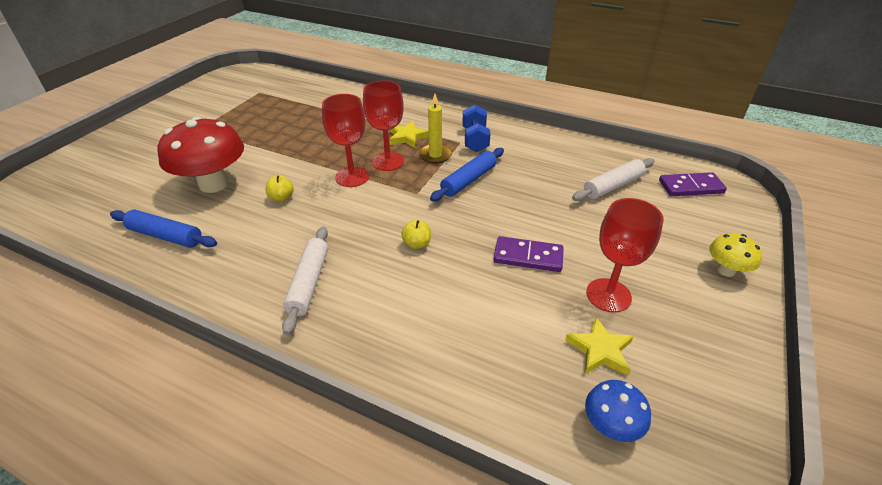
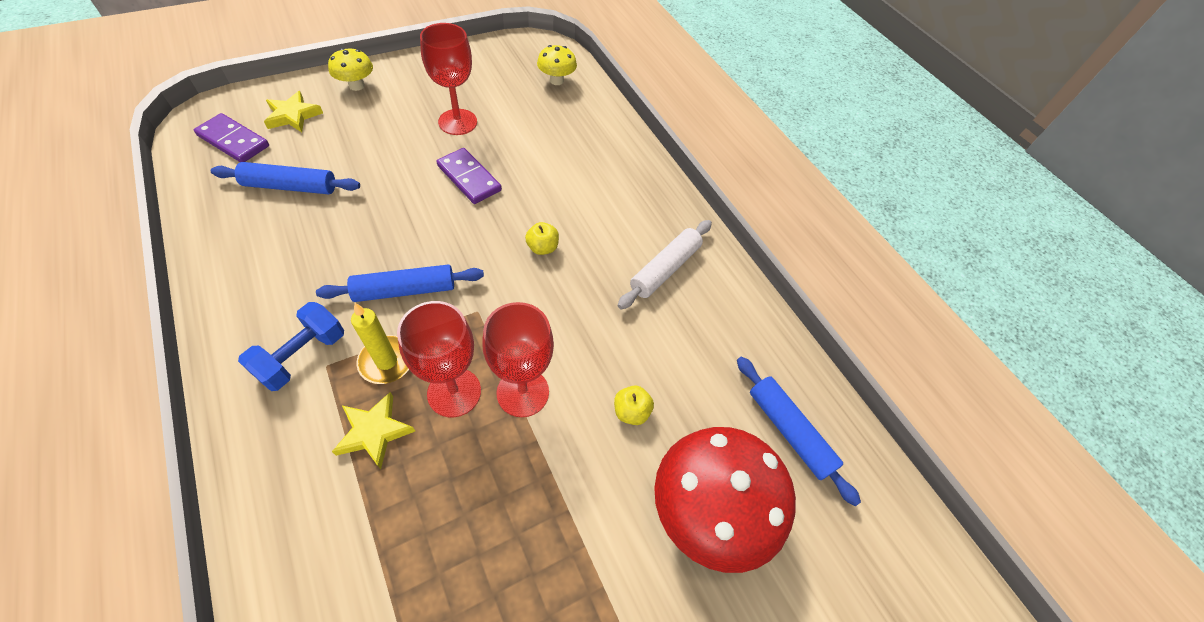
camera: 150 degrees left, 15 degrees up
(600, 350) = (512, 104): yellow star -> yellow star (293, 116)
(610, 426) = (556, 80): blue mushroom -> yellow mushroom
(612, 186) = (290, 186): white rolling pin -> blue rolling pin

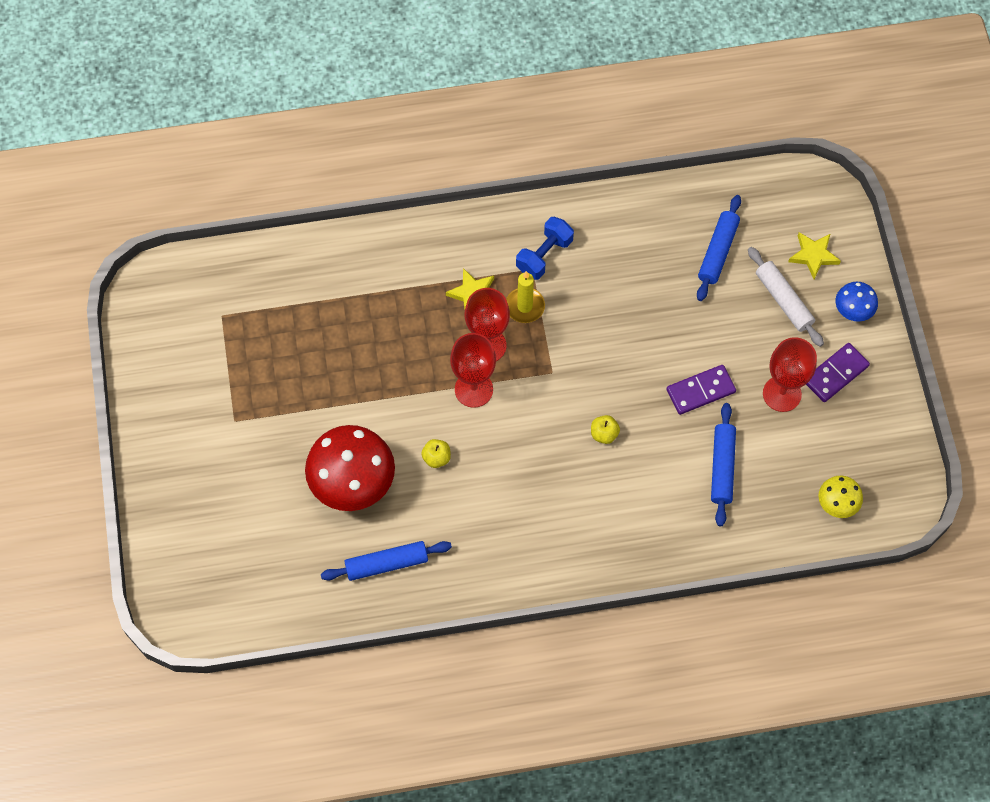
camera: 115 degrees right, 10 degrees up
(233, 141) = (785, 210): purple domino -> purple domino (836, 374)
(302, 356) = (544, 255): blue dumbbell -> blue dumbbell turned 75 degrees clockwise
(356, 85) = (853, 310): yellow mushroom -> blue mushroom
(405, 290) = (585, 325): blue rolling pin -> blue rolling pin (722, 467)
(664, 269) = (556, 527): white rolling pin -> white rolling pin (783, 300)

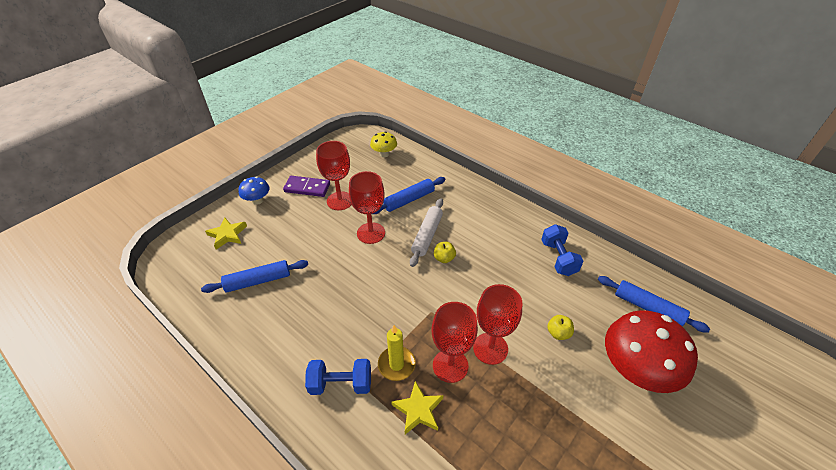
camera: 130 degrees left, 20 degrees down
(508, 544) = (558, 258): none -> blue dumbbell
(700, 391) = (371, 233): purple domino -> red goblet
(783, 300) = (273, 231): white rolling pin -> white rolling pin (427, 235)

